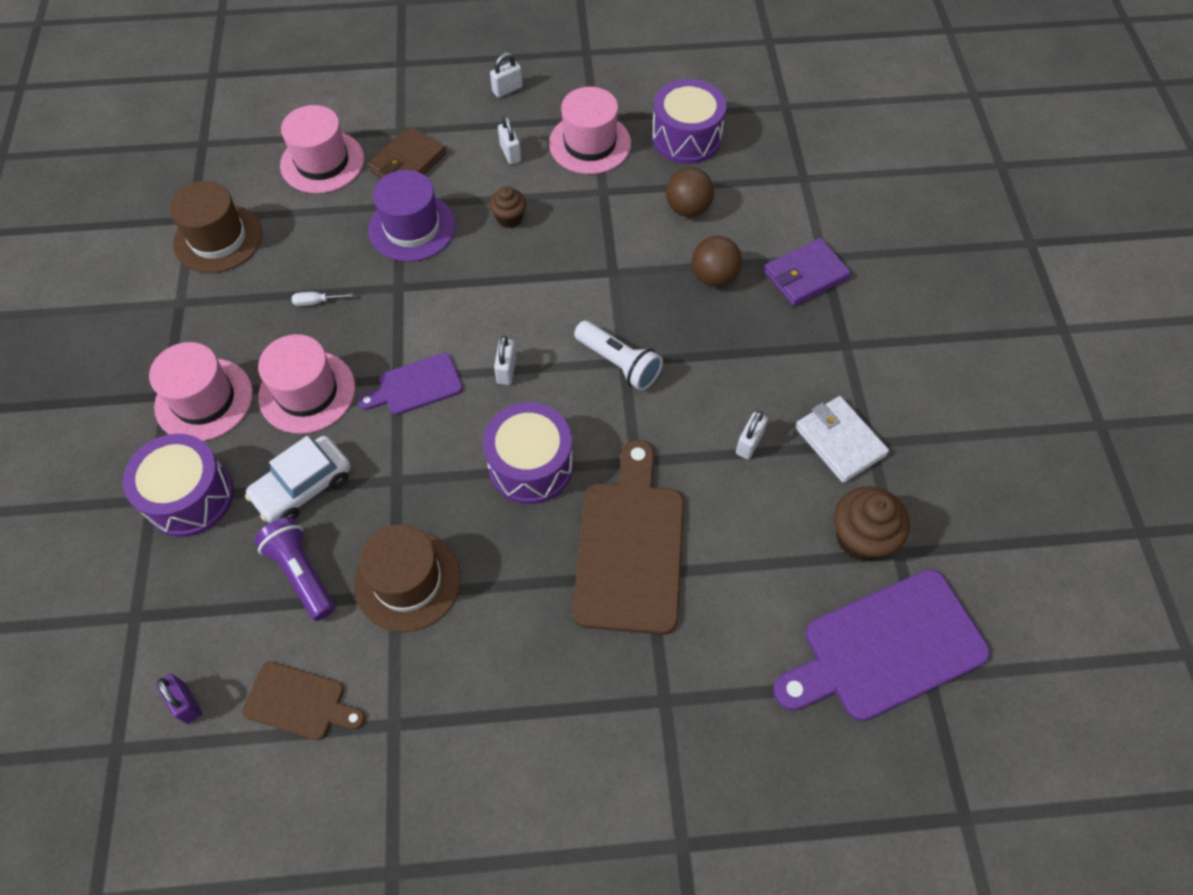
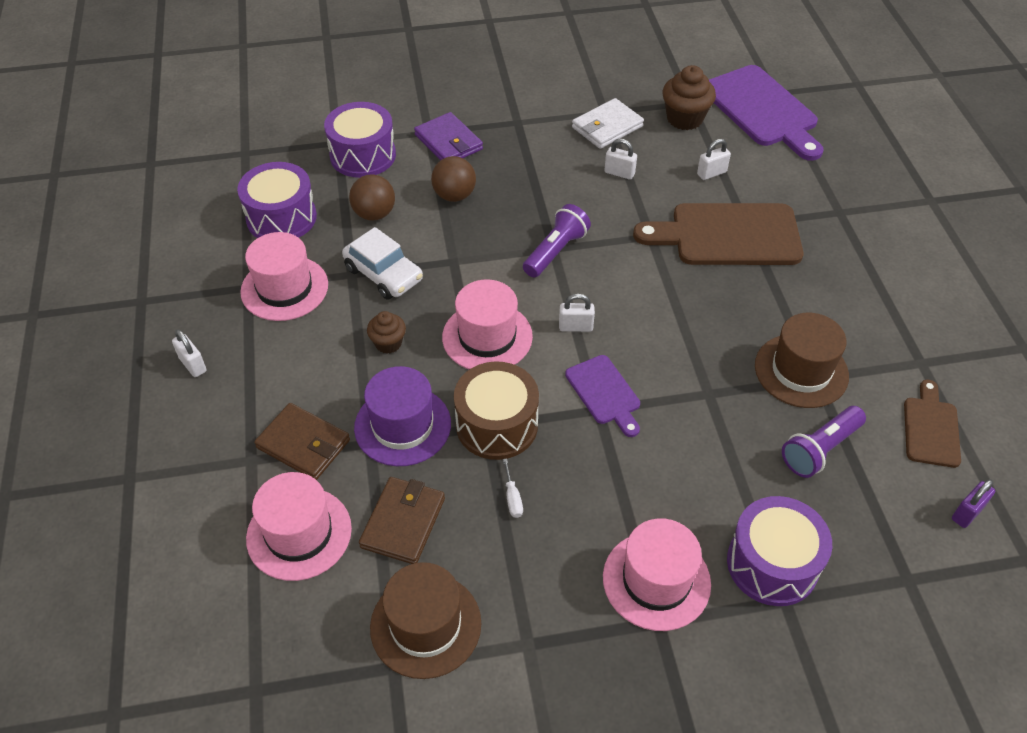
camera: 95 degrees left, 10 degrees down
(303, 487) = (734, 465): white car -> white car (384, 274)
(307, 392) = (628, 483): pink hat -> pink hat (487, 337)
(313, 226) = (403, 522): none -> brown wallet
(397, 295) = (497, 425): none -> brown drum
(510, 153) = (295, 352): white padlock -> white padlock (711, 173)
(530, 465) = (670, 301): purple drum -> purple drum (363, 155)
(618, 363) = (555, 251): white flashlight -> purple flashlight

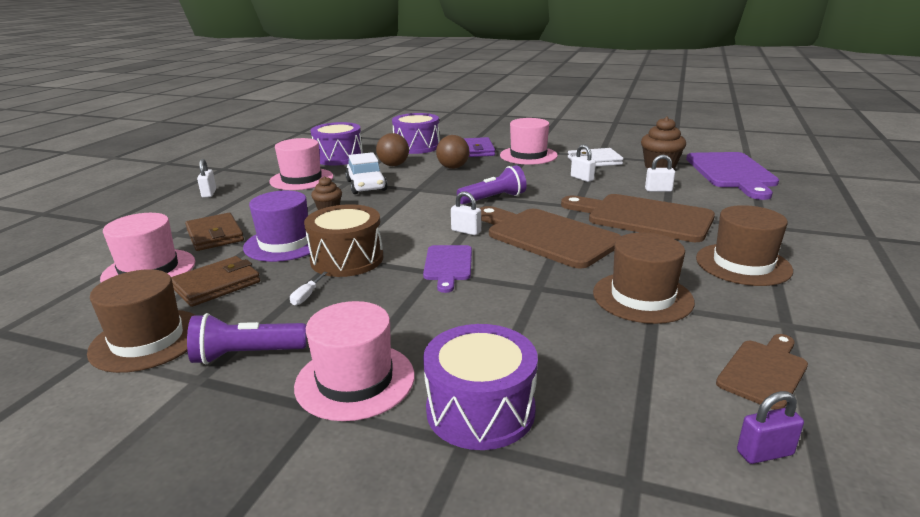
camera: 30 degrees right, 25 degrees down
(487, 337) = (396, 221): pink hat -> pink hat (528, 155)
(661, 305) = (547, 236): none -> brown cutting board
(820, 449) = (615, 349): purple flashlight -> purple flashlight (247, 355)
(852, 286) = (743, 264): none -> brown hat

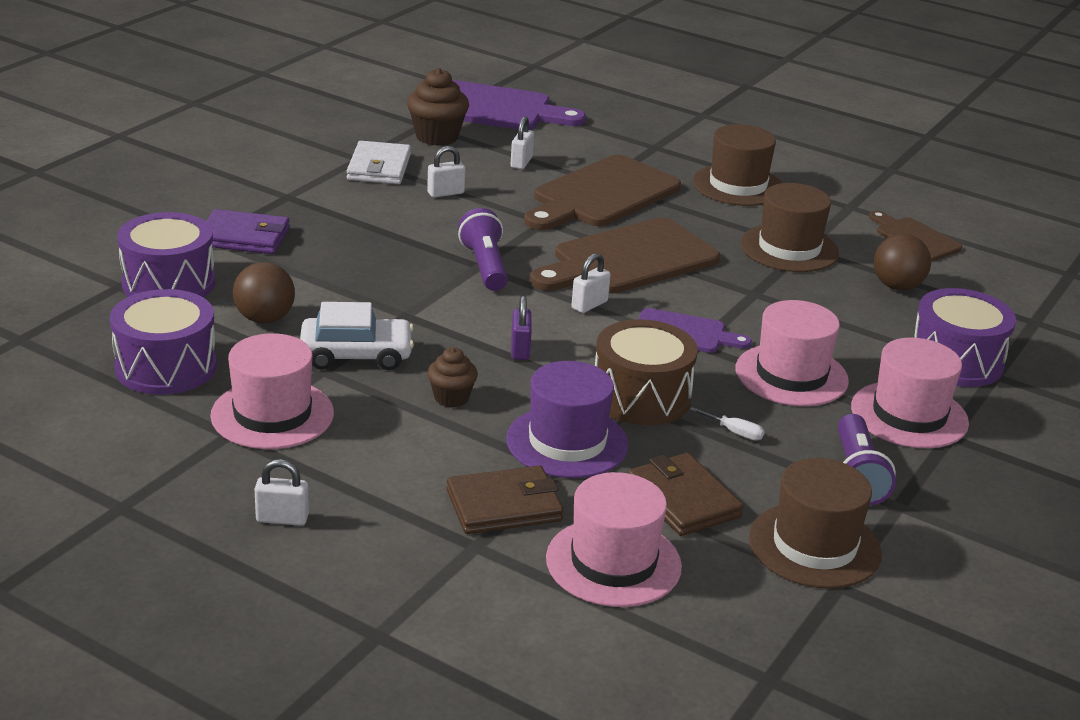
camera: 80 degrees left, 5 degrees up
(453, 167) = (322, 271): brown ball -> brown ball (897, 286)
(528, 155) = (311, 204): pink hat -> pink hat (791, 375)
(764, 453) = (1005, 270): purple padlock -> purple padlock (520, 350)

